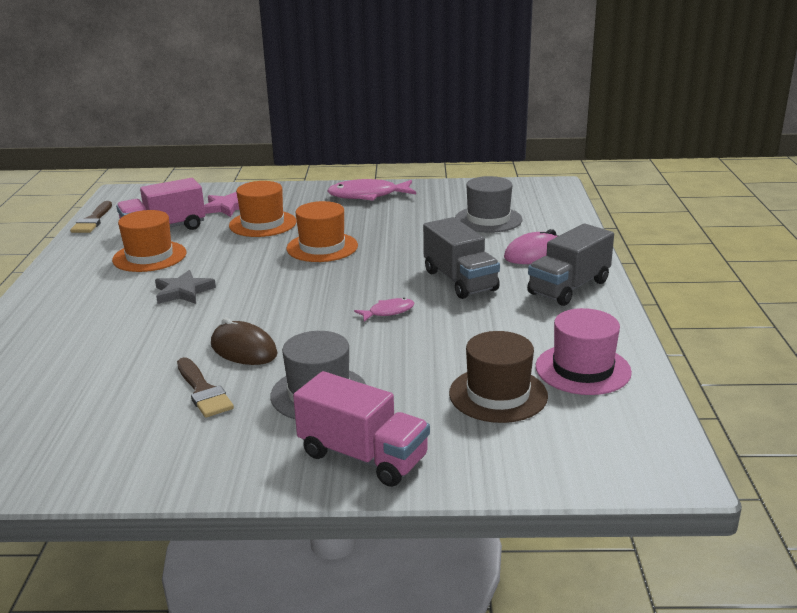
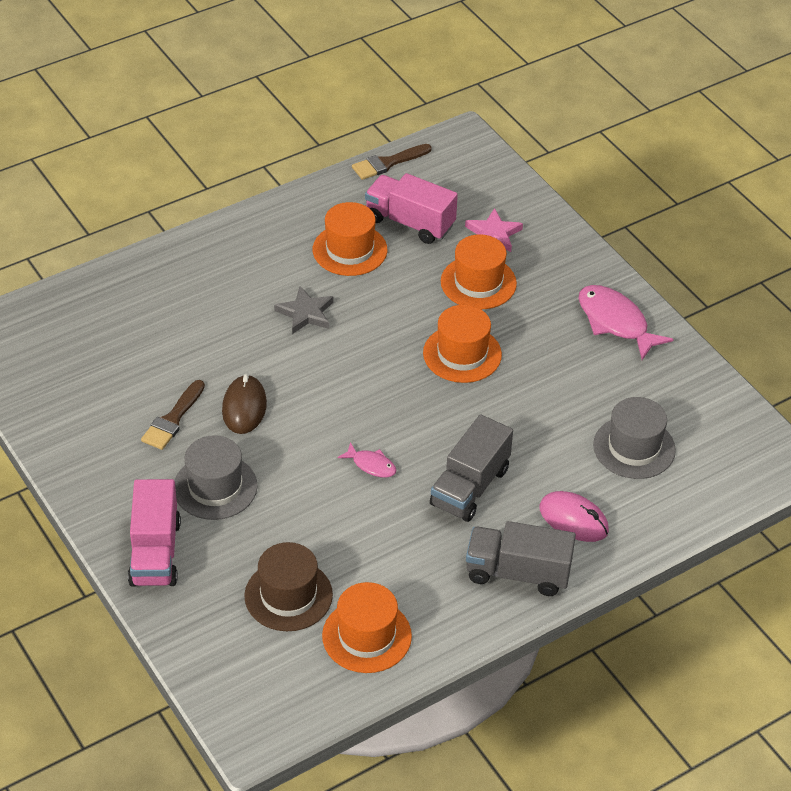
camera: 55 degrees right, 20 degrees up
(583, 369) = (366, 636): pink hat -> orange hat

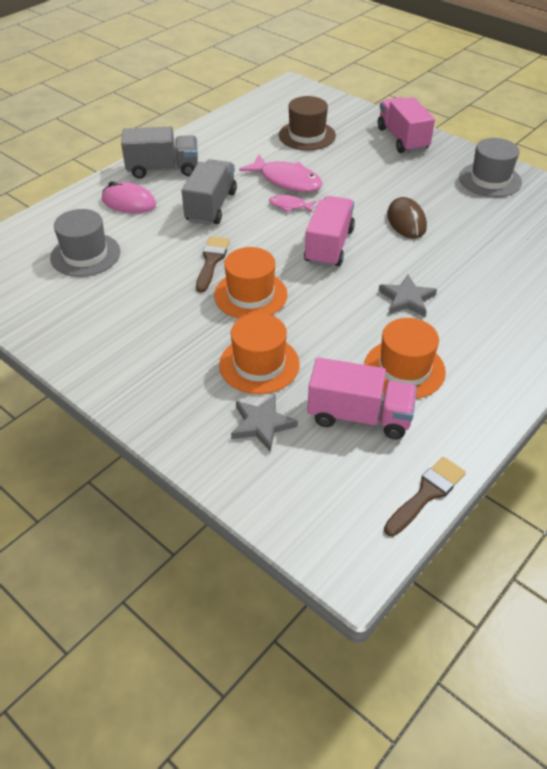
camera: 165 degrees right, 0 degrees up
(173, 419) = (452, 205): brown brush -> brown brush (211, 261)
(215, 487) = (391, 174): grey hat -> grey hat (490, 180)
(352, 394) = (329, 246): none -> pink truck
(366, 636) = (249, 128): orange hat -> none
(493, 234) = (262, 424): pink star -> grey star
(615, 322) = (110, 354): pink fish -> pink fish (287, 180)

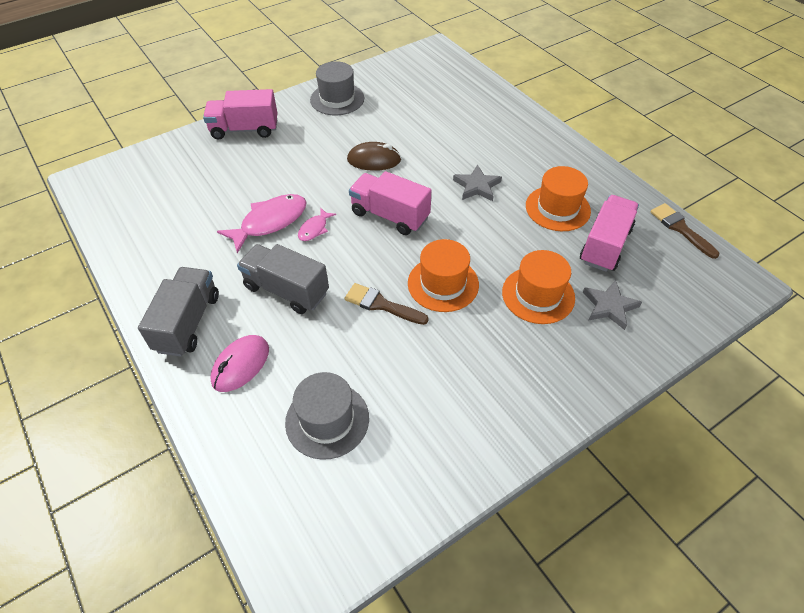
camera: 75 degrees left, 5 degrees up
(307, 135) = (195, 190): brown hat -> none

